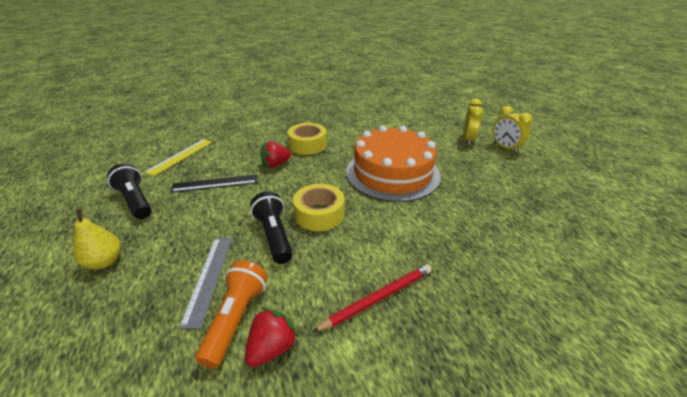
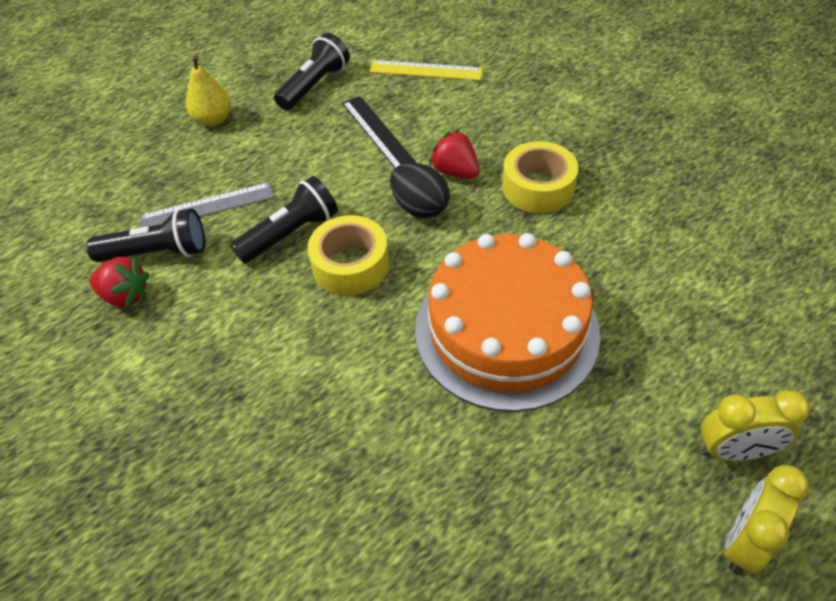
camera: 75 degrees right, 15 degrees up
(236, 318) = (157, 252): orange flashlight -> black flashlight
(293, 181) = (420, 208): none -> black egg
(378, 298) = (206, 373): red pencil -> none

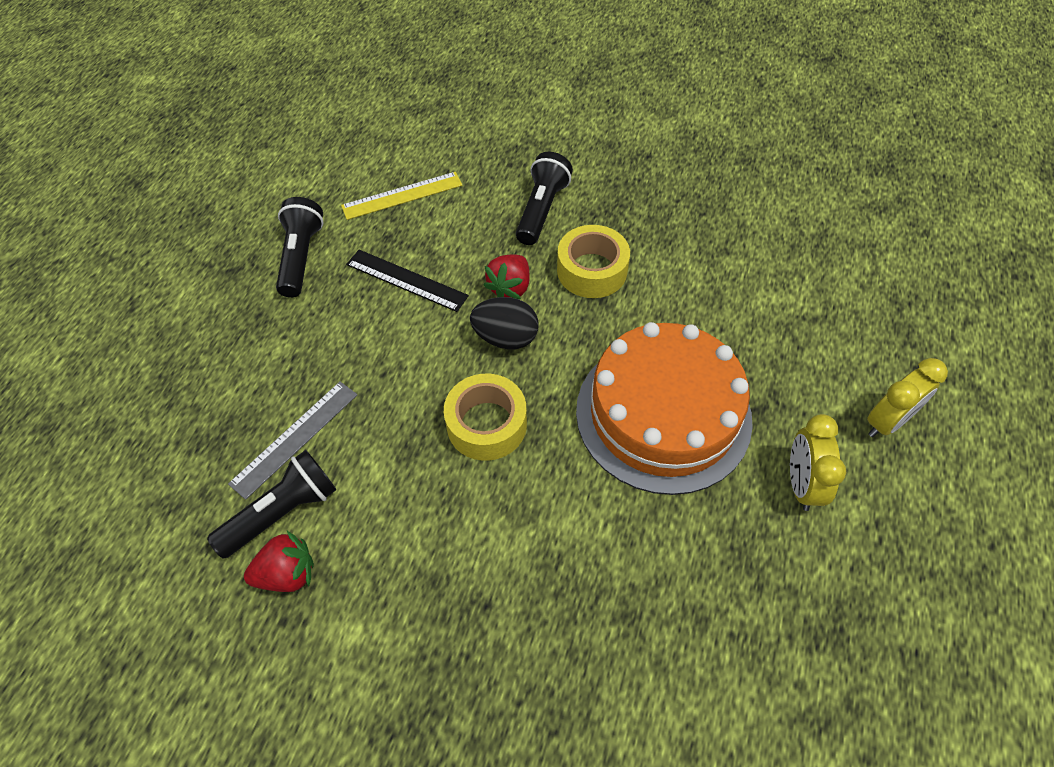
camera: 35 degrees left, 5 degrees up
(213, 119) = (219, 341): yellow pear -> none
(291, 234) = (405, 423): black flashlight -> black flashlight (541, 210)
(455, 172) = (510, 288): red strawberry -> red strawberry turned 75 degrees counterclockwise
(744, 541) = (938, 486): yellow clock -> yellow clock (801, 484)

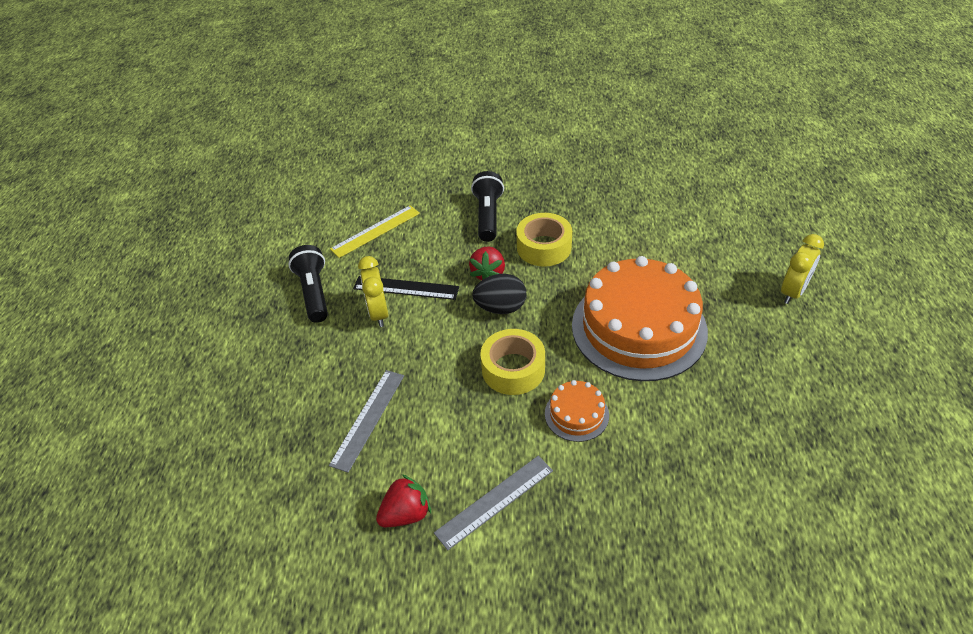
camera: 15 degrees left, 10 degrees down
(282, 512) = (382, 472): black flashlight -> none
(393, 592) = (495, 501): none -> grey ruler
(537, 508) = (576, 414): none -> orange cake
(801, 484) = (754, 346): yellow clock -> yellow clock (378, 313)

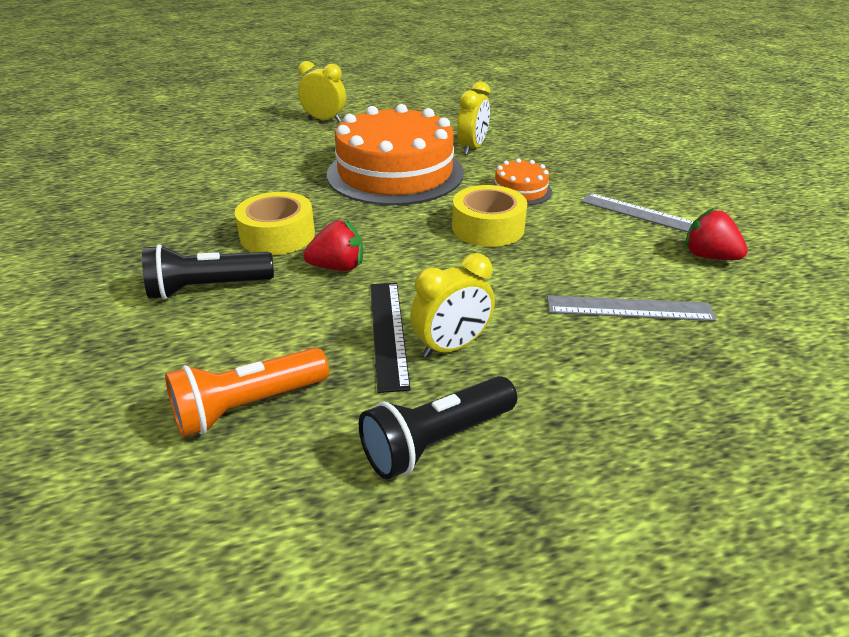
camera: 110 degrees left, 10 degrees down
(375, 231) = (248, 406): yellow ruler -> orange flashlight
(500, 308) = (398, 249): black egg -> none
(693, 404) = (472, 148): none -> yellow clock

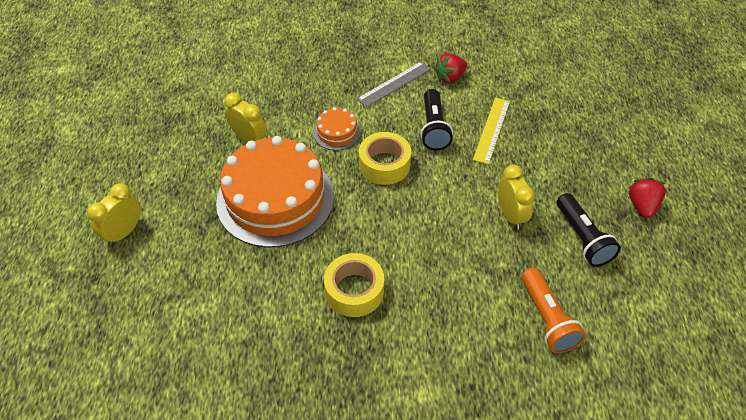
camera: 75 degrees left, 15 degrees up
(208, 288) = (418, 339): black flashlight -> black flashlight (433, 128)
(338, 267) = (412, 257): red strawberry -> red strawberry (642, 206)
(388, 332) = (492, 242): black ruler -> none
(629, 309) = (492, 130): grey ruler -> yellow ruler

